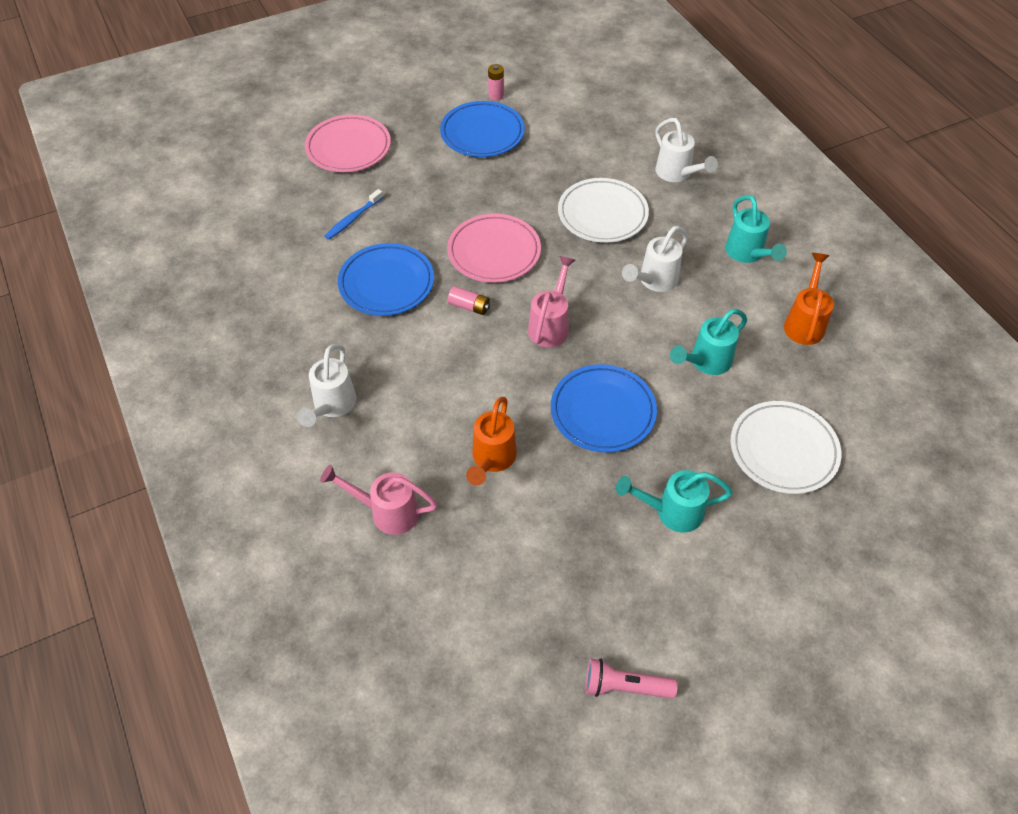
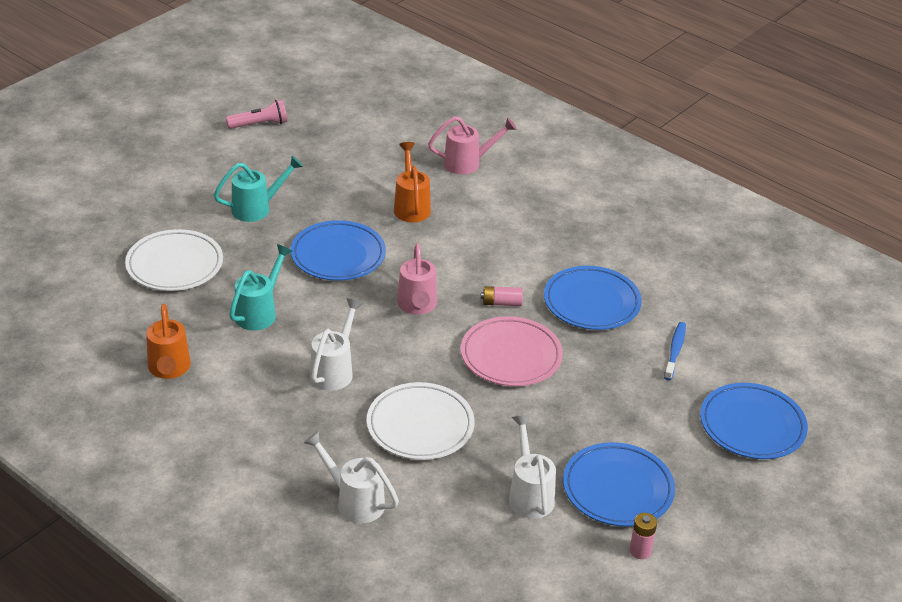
camera: 155 degrees right, 15 degrees down
(332, 406) = (559, 208): white watering can -> white watering can (529, 494)
(348, 148) = (752, 425): pink plate -> blue plate
(747, 254) = (243, 424): turquoise watering can -> none

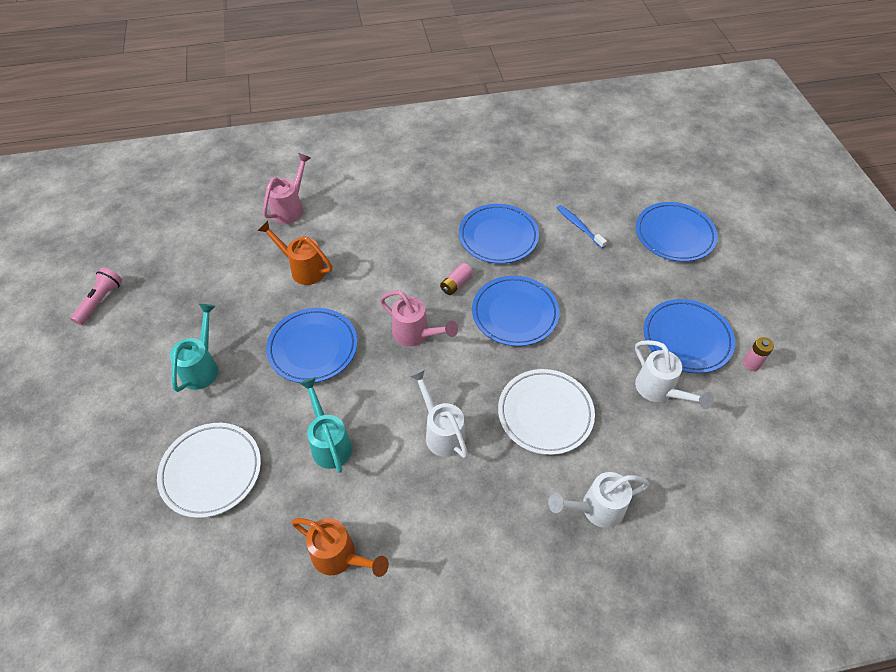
camera: 50 degrees left, 15 degrees up
(511, 356) = (515, 313): pink plate -> blue plate
(529, 494) = (659, 391): white watering can -> white watering can turned 150 degrees counterclockwise

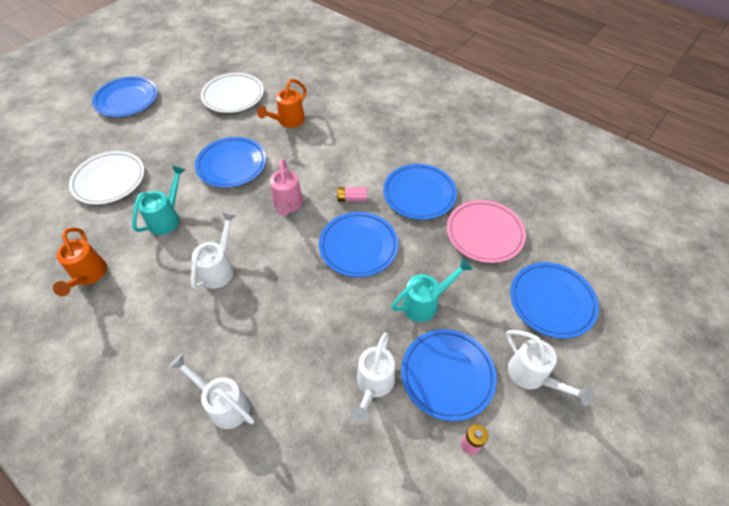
camera: 50 degrees right, 0 degrees up
(88, 389) = (127, 100): none -> blue plate
(100, 301) = (187, 65): pink flashlight -> none
(202, 366) = (177, 130): turquoise watering can -> turquoise watering can (426, 303)
(291, 208) = (329, 86): pink watering can -> none
(303, 269) = (288, 121): orange watering can -> orange watering can turned 135 degrees counterclockwise
(545, 413) = (284, 319): white plate -> white plate (233, 96)
(579, 226) = (484, 233): blue toothbrush -> pink plate
(726, 291) = (533, 377): none -> white watering can

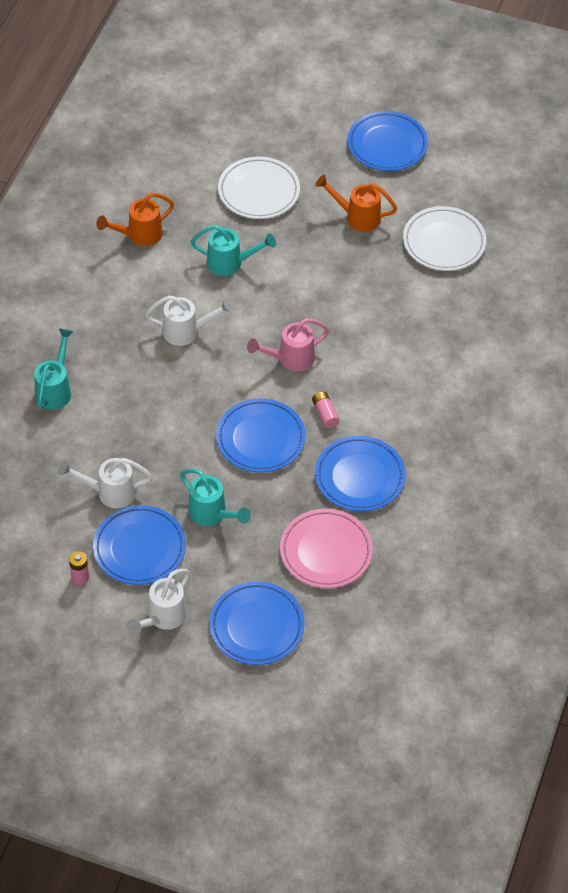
camera: 70 degrees right, 0 degrees up
(224, 403) = (55, 389): white watering can -> turquoise watering can
(232, 165) = (327, 287): blue plate -> none
(288, 121) = (423, 313): orange watering can -> orange watering can (357, 217)

